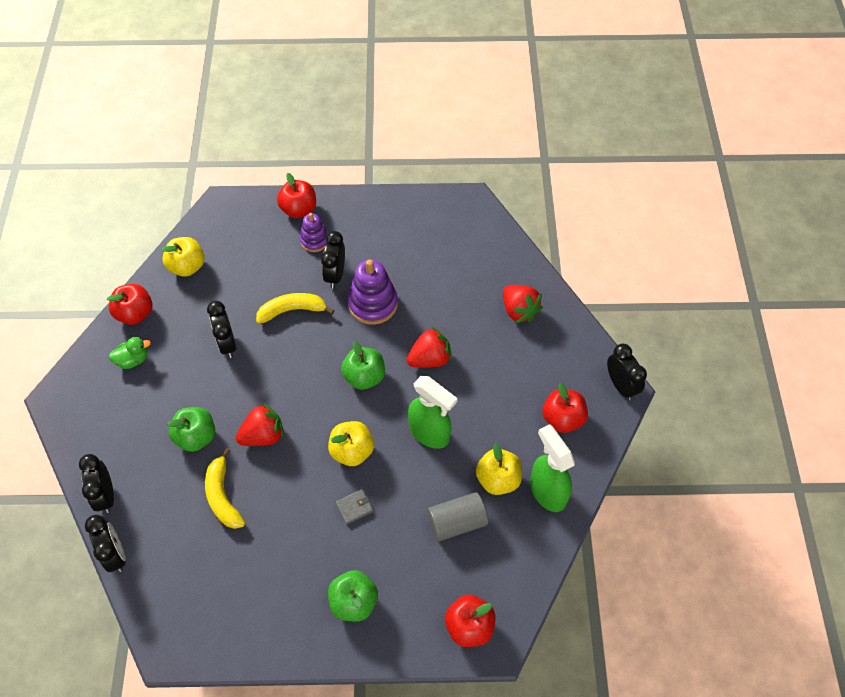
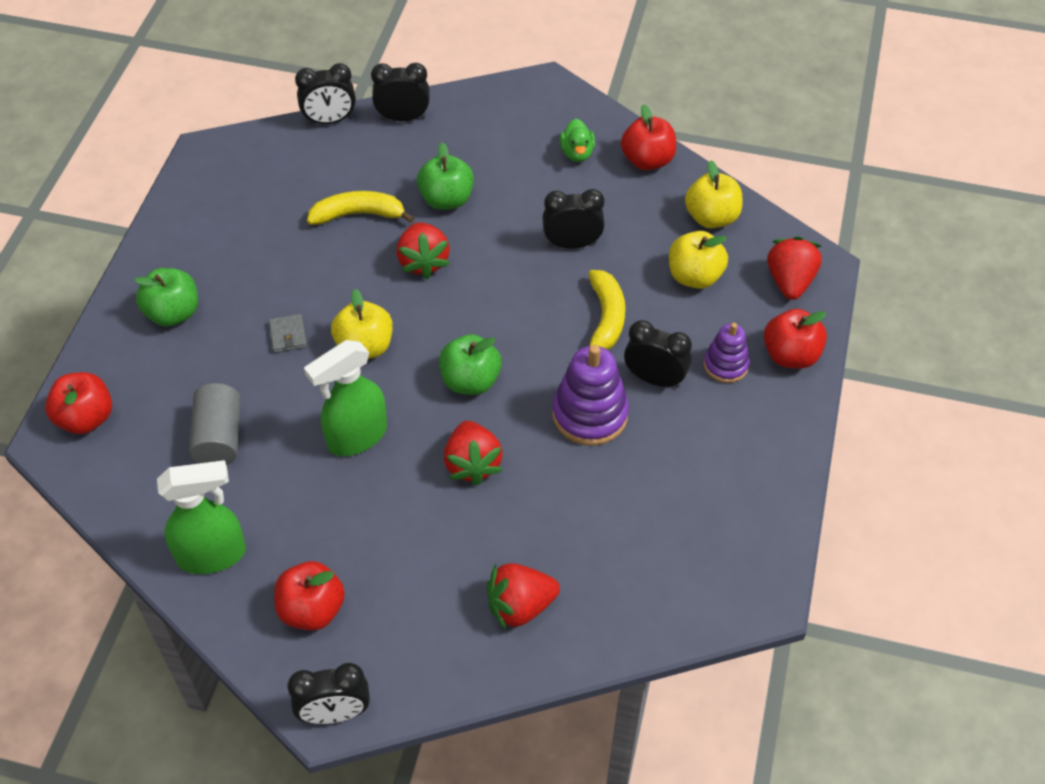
camera: 105 degrees right, 5 degrees down
(238, 217) = (790, 281): none -> red strawberry
(498, 479) = (255, 499): yellow apple -> yellow apple (694, 276)

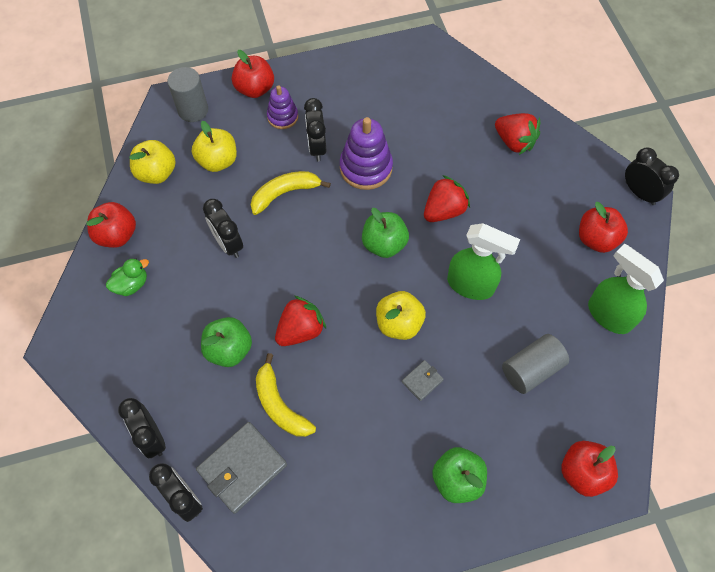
camera: 120 degrees left, 10 degrees up
(322, 166) = (242, 468): none -> grey wallet
(790, 281) = (193, 110): red strawberry -> grey cylinder

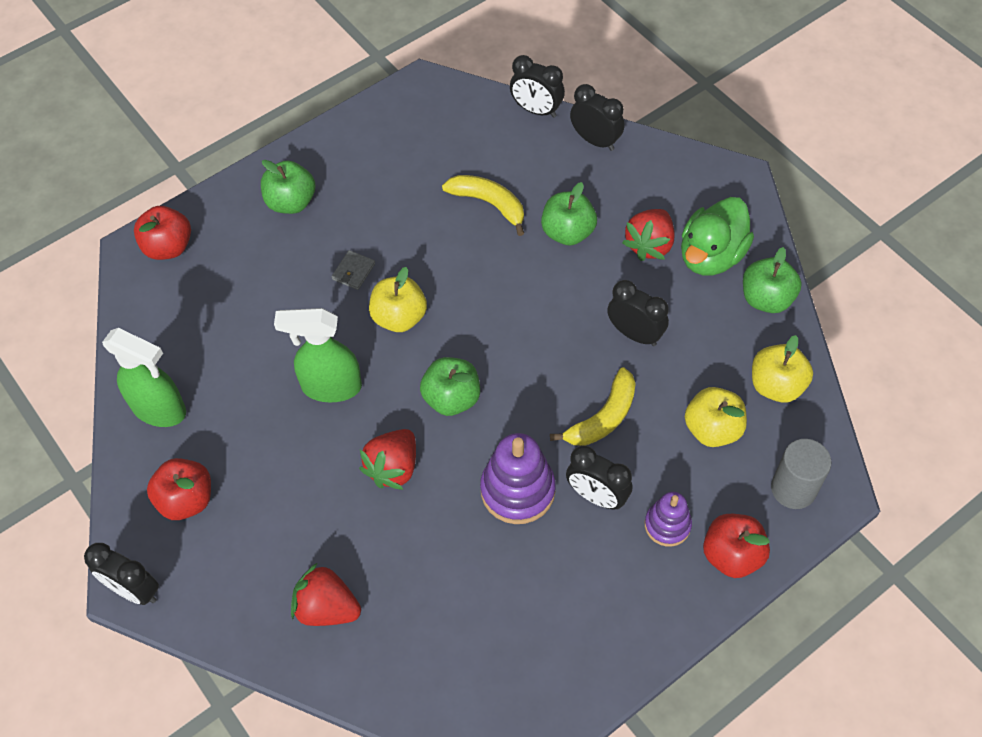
camera: 160 degrees right, 5 degrees down
(117, 235) = (766, 299): red apple -> green apple
(131, 284) = (711, 256): green duck -> green duck, size x1.85
(242, 468) = (497, 146): grey wallet -> none
(300, 330) = (503, 275): red strawberry -> red strawberry (649, 245)
(317, 147) = (596, 496): black clock -> black clock turned 150 degrees clockwise
(531, 369) = (239, 321): grey cylinder -> none

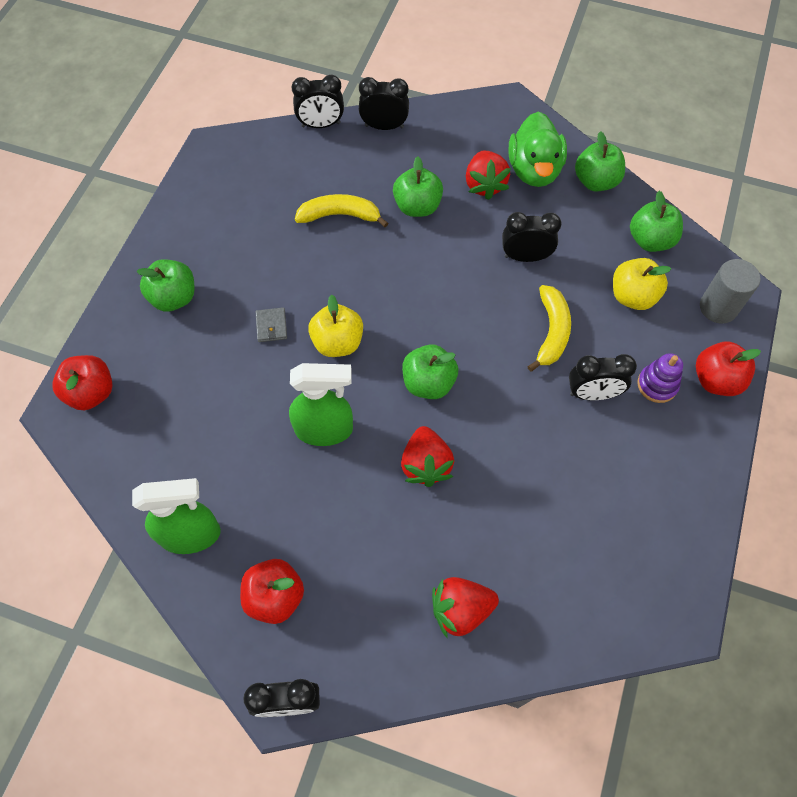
camera: 35 degrees left, 5 degrees up
(330, 387) = (325, 429): green spray bottle -> green spray bottle turned 150 degrees counterclockwise
(517, 490) = (533, 424): purple stacking toy -> none
(776, 386) = (650, 240): yellow apple -> green apple

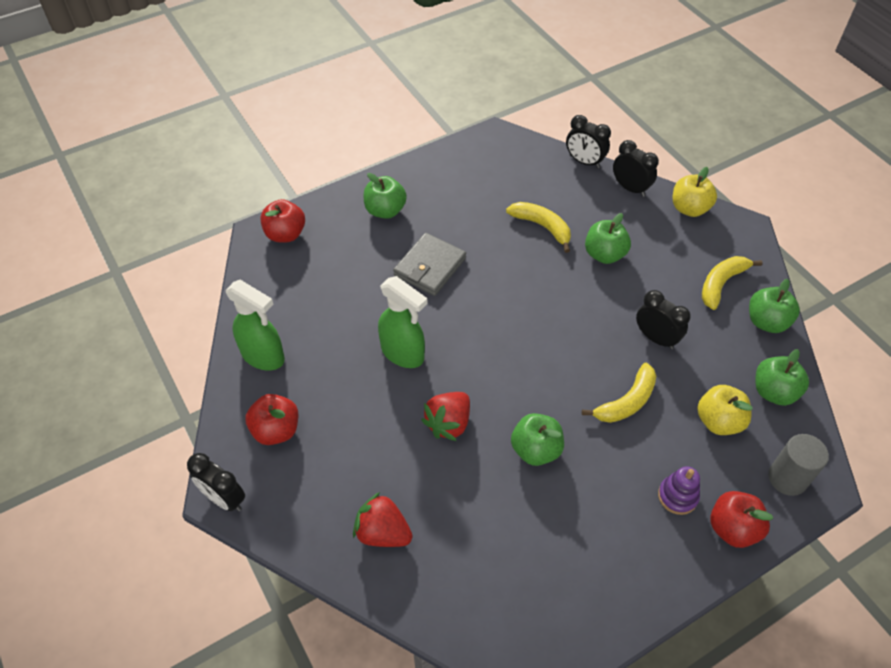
camera: 40 degrees right, 10 degrees down
(271, 326) = (430, 267): grey wallet -> grey wallet, size x2.03
(337, 342) = (463, 305): yellow apple -> yellow apple (689, 208)
(428, 383) = (501, 373): green apple -> green apple (536, 450)
(484, 185) = (671, 270): red strawberry -> none
(534, 170) = (721, 284): green duck -> yellow banana
(592, 394) = (618, 465): black clock -> none

